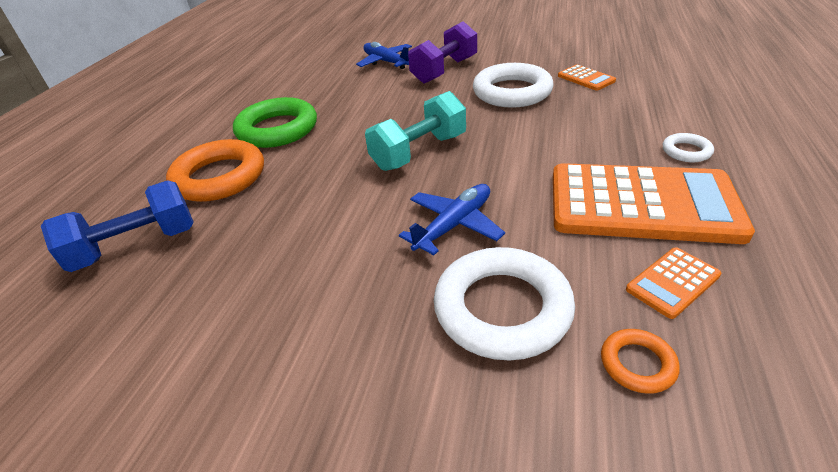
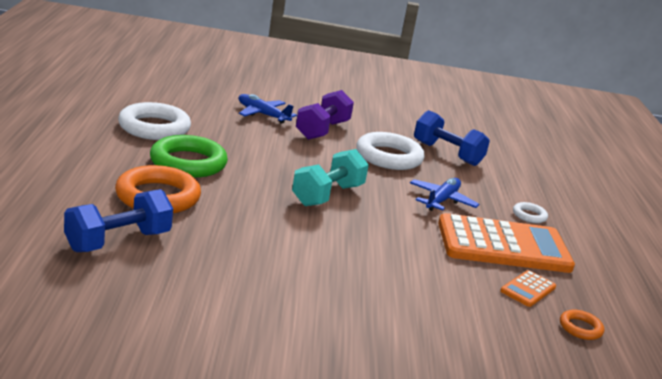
camera: 20 degrees left, 15 degrees down
(454, 225) = (375, 247): blue plane -> blue plane (441, 200)
(502, 308) = (425, 296): white ring -> white ring (154, 127)
(586, 78) = (447, 154): orange calculator -> blue dumbbell
(637, 364) = (512, 326): orange ring -> orange ring (580, 328)

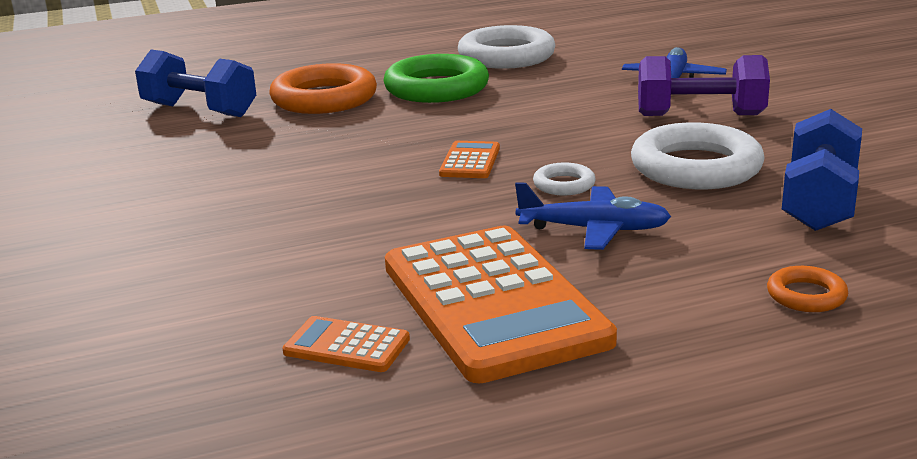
camera: 75 degrees right, 0 degrees up
(327, 195) = (470, 161): turquoise dumbbell -> orange calculator
(529, 215) = (672, 311): white ring -> white ring (564, 184)
(580, 328) = (249, 413): orange ring -> orange ring (806, 295)

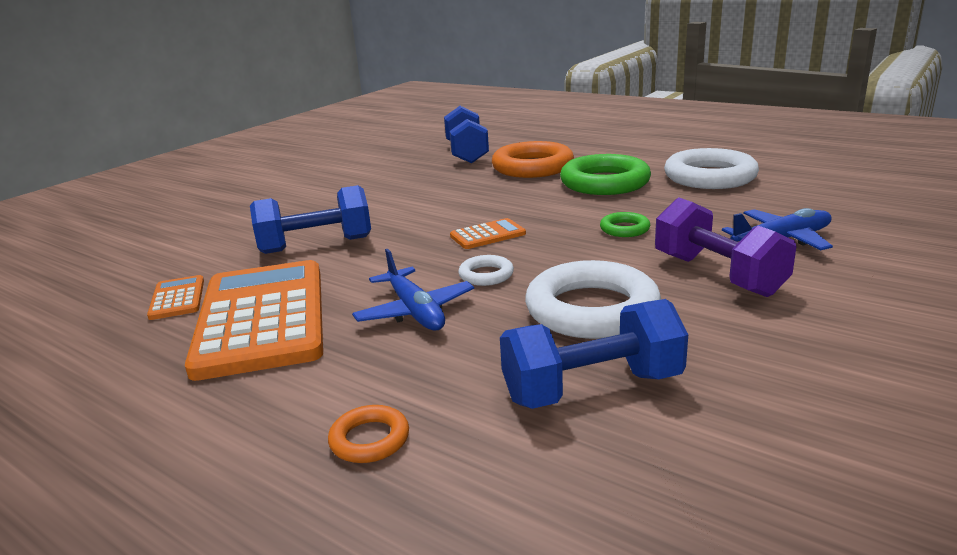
camera: 55 degrees right, 0 degrees up
(330, 241) = (316, 245): none -> blue dumbbell
(493, 303) = (262, 318): orange calculator -> orange calculator turned 135 degrees clockwise
(560, 113) = (624, 229): none -> green ring

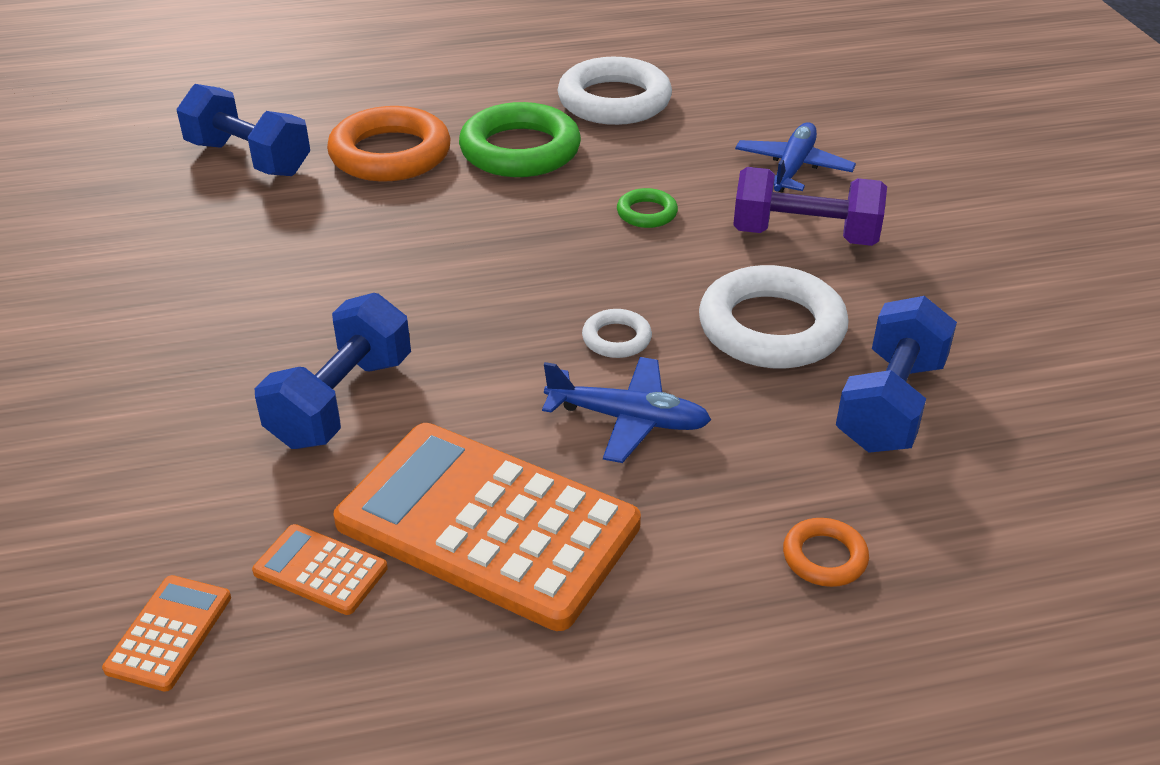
camera: 50 degrees left, 15 degrees up
(487, 235) = (524, 285): orange calculator -> orange calculator (169, 633)

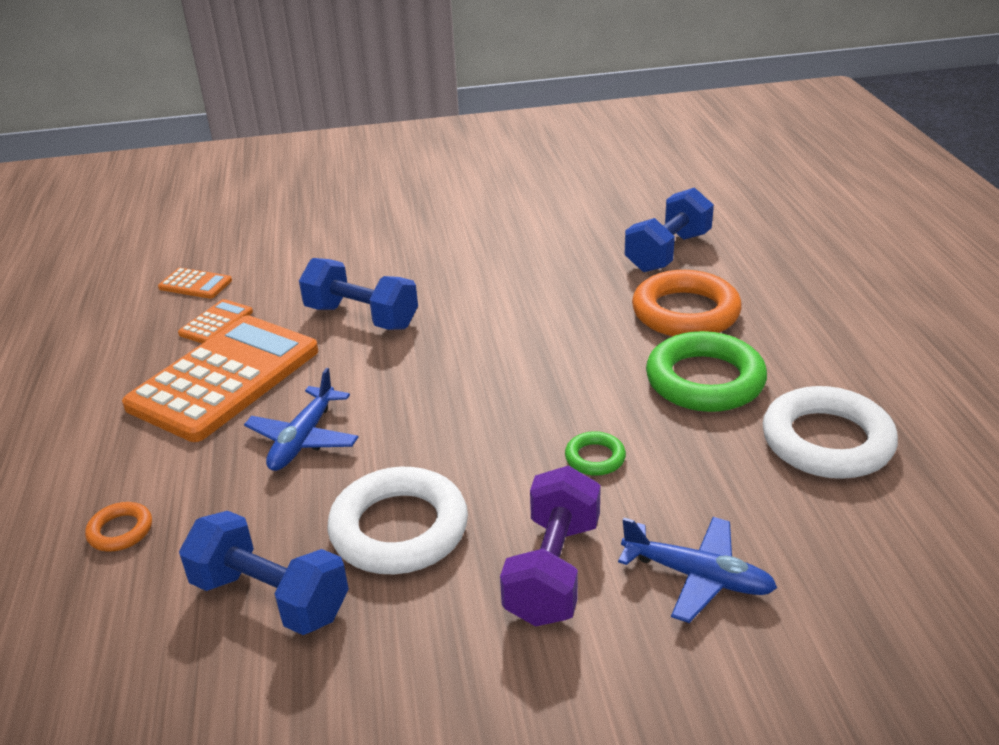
camera: 95 degrees right, 5 degrees down
(616, 338) = (402, 435): white ring -> none

